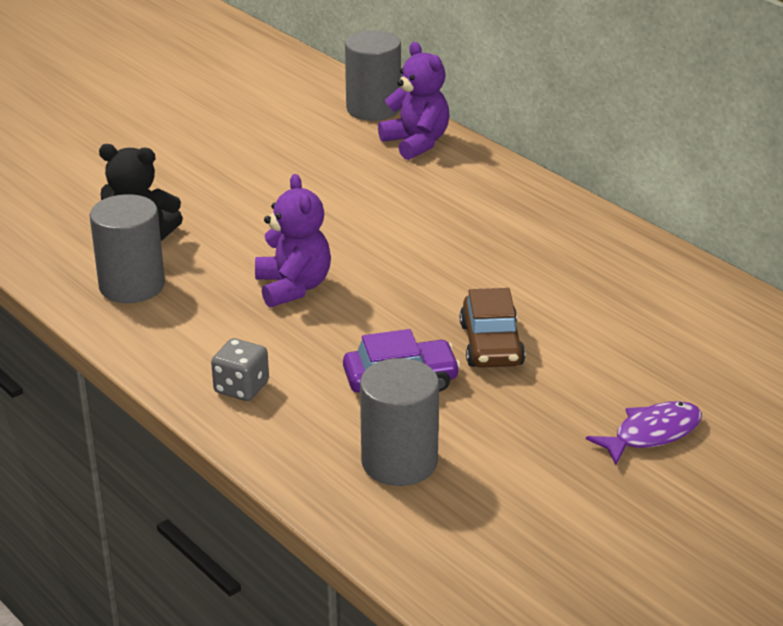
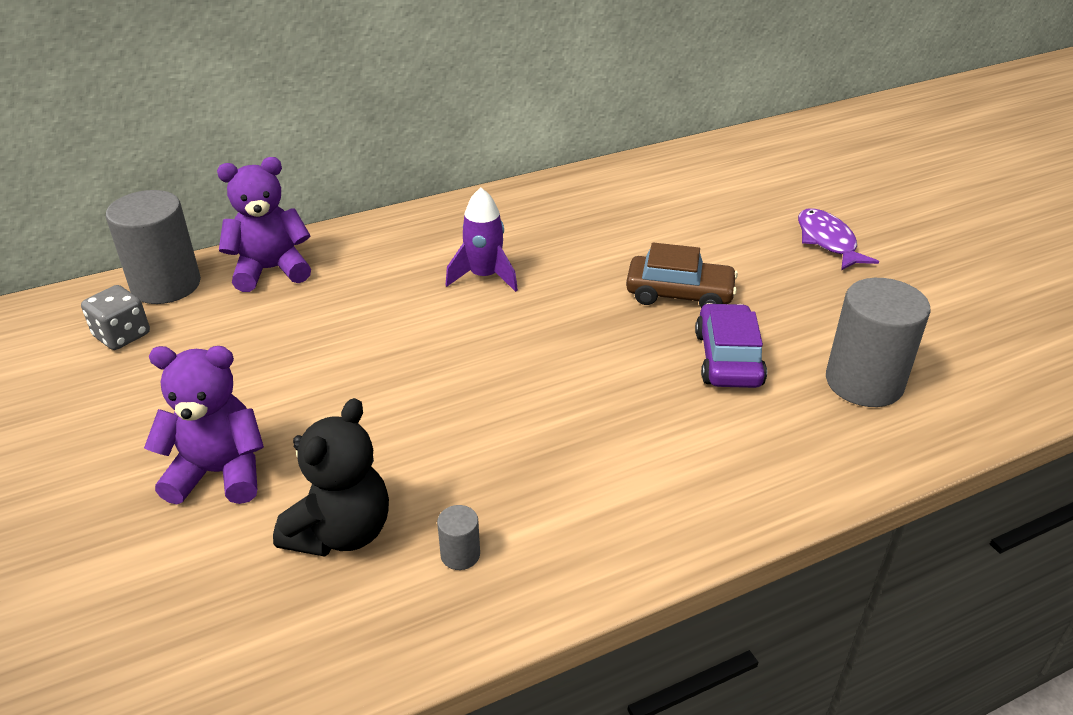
camera: 75 degrees left, 5 degrees up
(132, 286) = (460, 554): grey cylinder -> grey cylinder, size x0.43
(241, 388) = (720, 477): grey dice -> grey dice (122, 335)
(293, 287) = (527, 406): purple teddy bear -> purple teddy bear (219, 473)
(462, 238) = (484, 276): none -> purple rocket

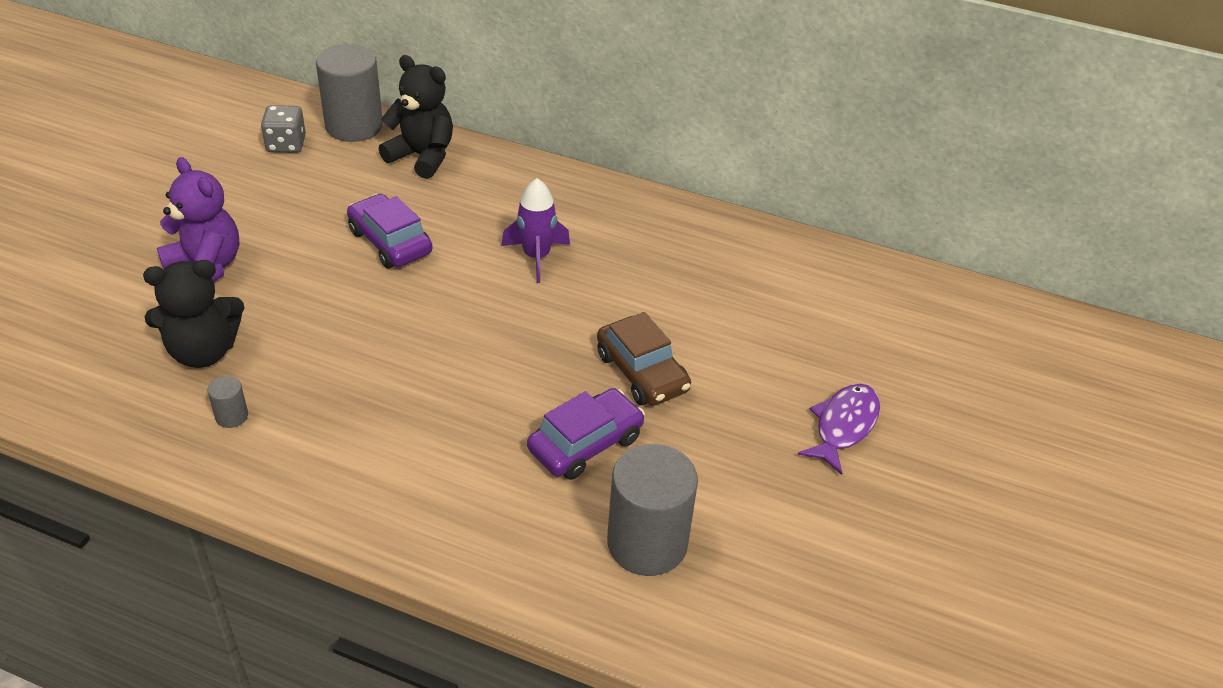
camera: 45 degrees right, 5 degrees up
(271, 270) = (422, 156): purple teddy bear -> black teddy bear
(355, 341) = (390, 242): none -> purple car

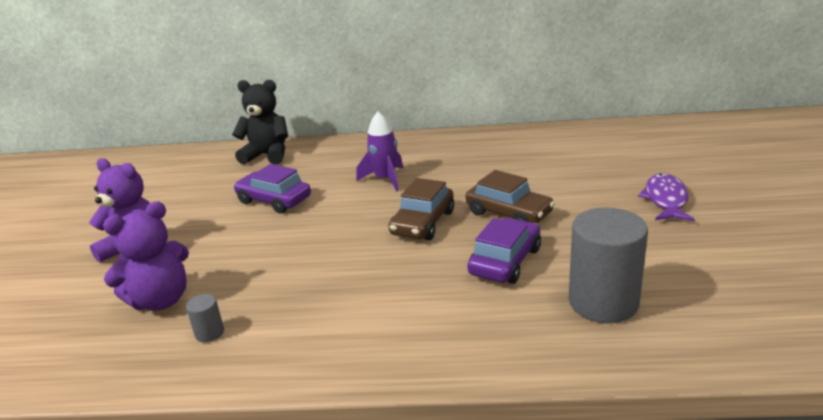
camera: 15 degrees left, 15 degrees down
(203, 351) = (161, 300): black teddy bear -> purple teddy bear
(286, 144) = (162, 174): grey dice -> none
(354, 126) = (208, 154): grey cylinder -> none
(534, 348) = (423, 223): none -> brown car

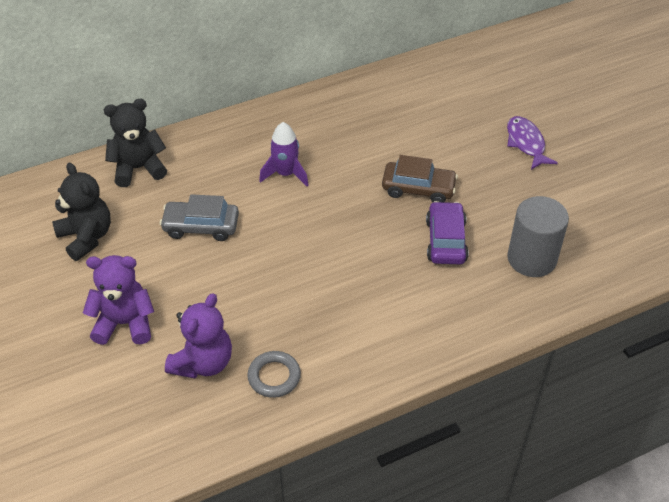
camera: 30 degrees left, 20 degrees up
(179, 189) = (86, 237): none -> black teddy bear
(209, 333) = (274, 377): grey cylinder -> grey ring
(274, 200) = (201, 226): purple car -> grey car
(423, 223) = (356, 218): brown car -> none

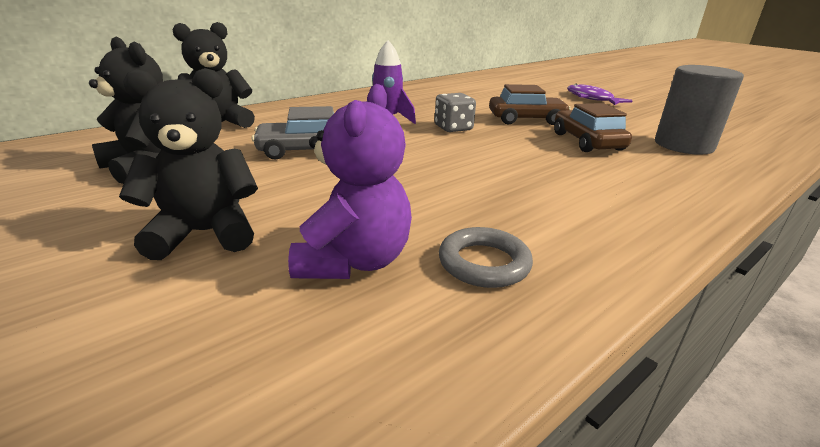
camera: 15 degrees left, 20 degrees down
(125, 323) = (204, 233): purple teddy bear -> black teddy bear
(338, 199) = (453, 128): none -> grey dice
(446, 240) = (587, 142): purple car -> brown car

